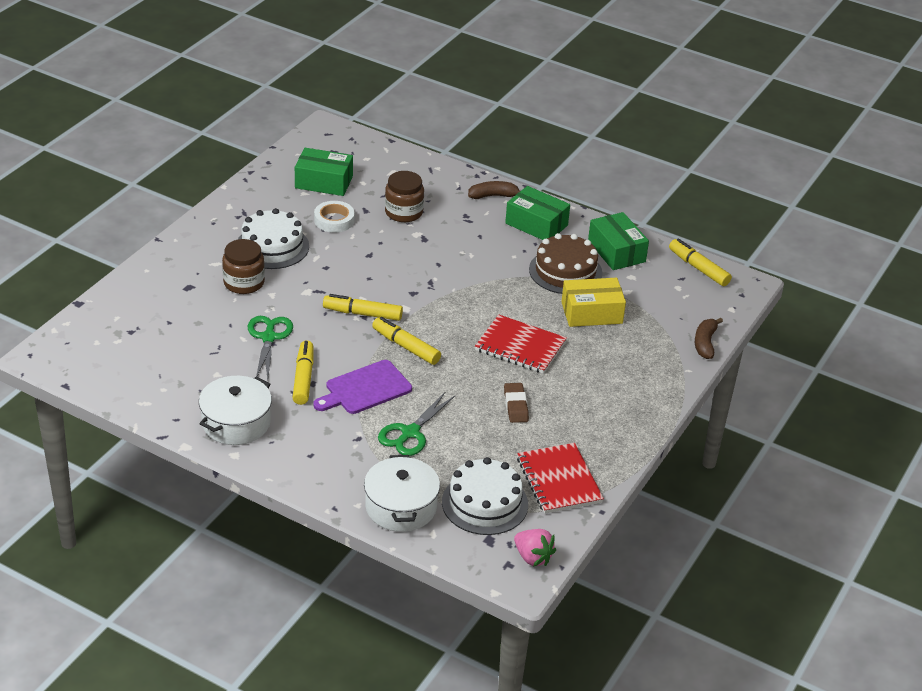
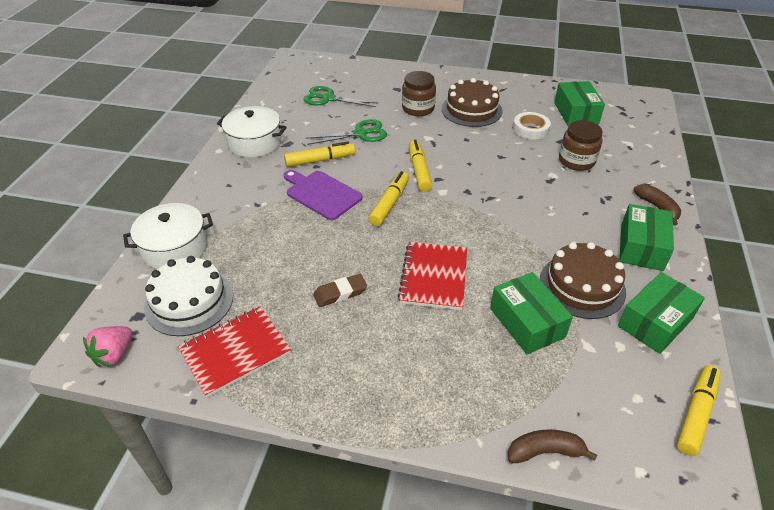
camera: 75 degrees right, 5 degrees up
(272, 246) = (471, 110): white cake -> brown cake
(410, 433) = (273, 232): green scissors -> green scissors (328, 98)
(591, 313) = (527, 322): yellow box -> green box

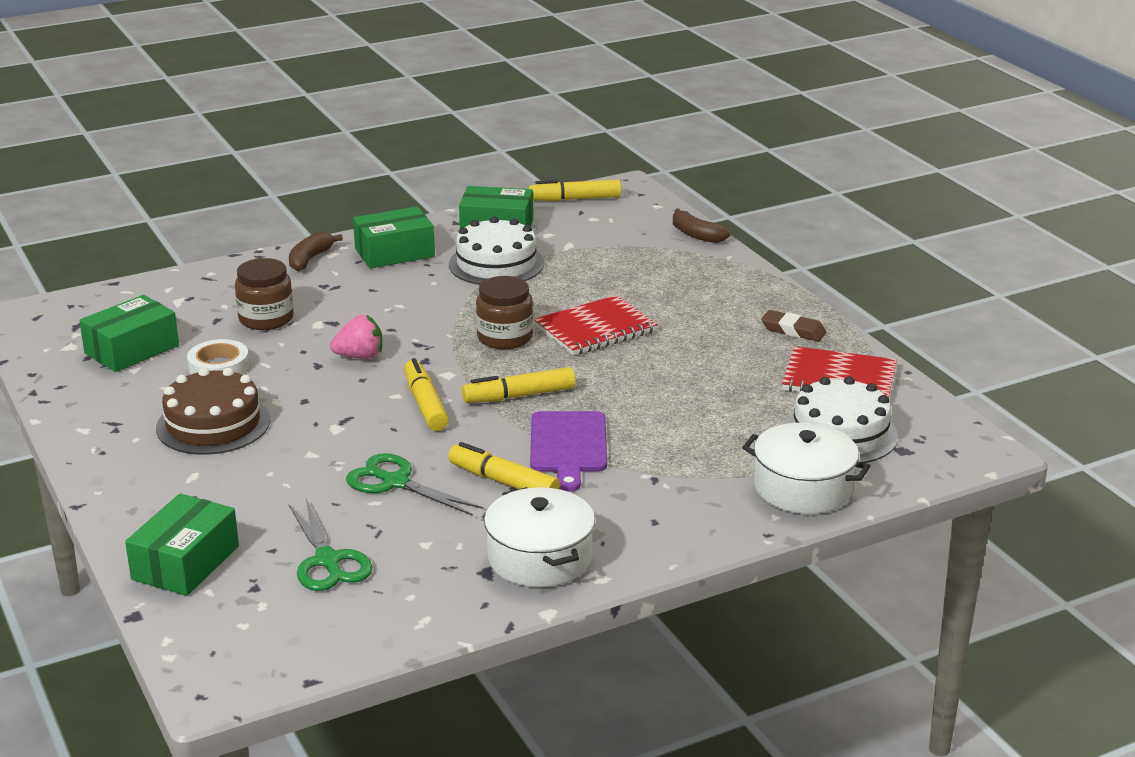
camera: 130 degrees left, 15 degrees down
(114, 355) = (951, 433): pink strawberry -> pink strawberry (360, 356)
(340, 293) = (693, 363): brown eraser -> brown eraser (793, 330)
(418, 108) = (261, 467): brown jar -> brown jar (505, 337)
(419, 170) = (425, 404): yellow marker -> yellow marker turned 120 degrees clockwise
(527, 322) = (583, 273): green box -> green box (185, 563)
(582, 286) = (496, 264): brown cake -> white cake

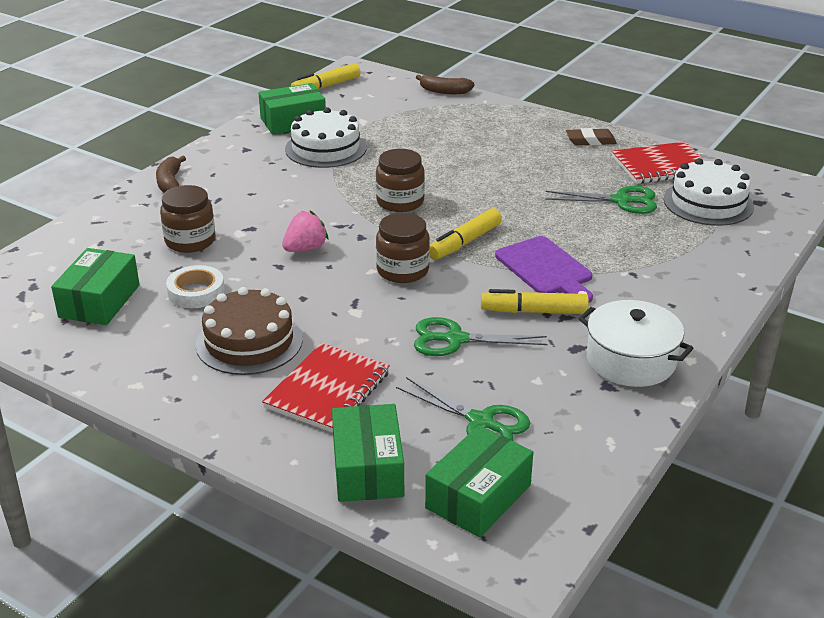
camera: 30 degrees left, 5 degrees up
(394, 253) = (235, 160): green box -> green box (478, 496)
(425, 404) = (402, 270): yellow marker -> brown jar
(595, 329) = (458, 177): red notebook -> red notebook (328, 390)
(741, 403) = (621, 201): none -> green scissors
(803, 488) = (733, 248): white pot -> none

